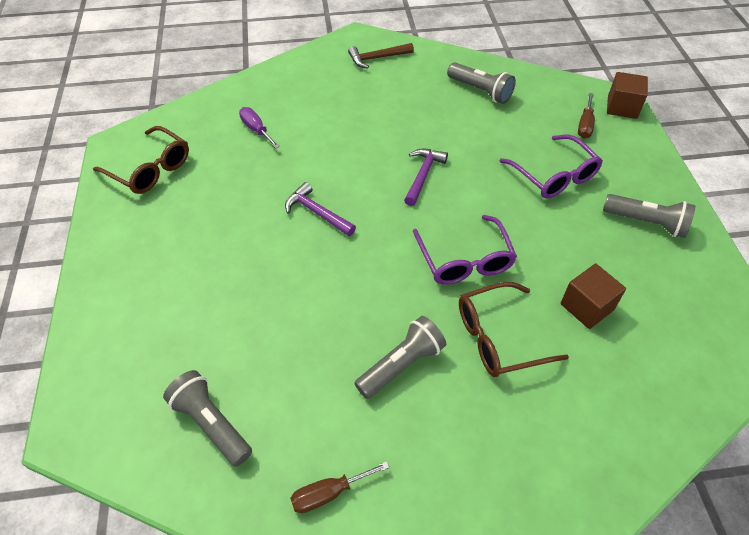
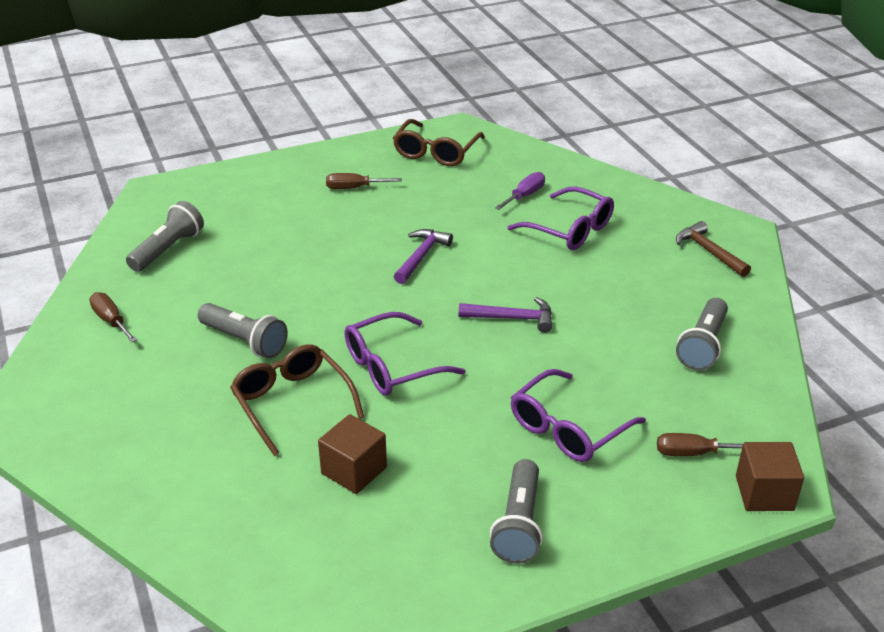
camera: 75 degrees right, 15 degrees down
(178, 240) = (354, 188): none -> brown screwdriver
(318, 116) = (570, 229): none -> purple glasses

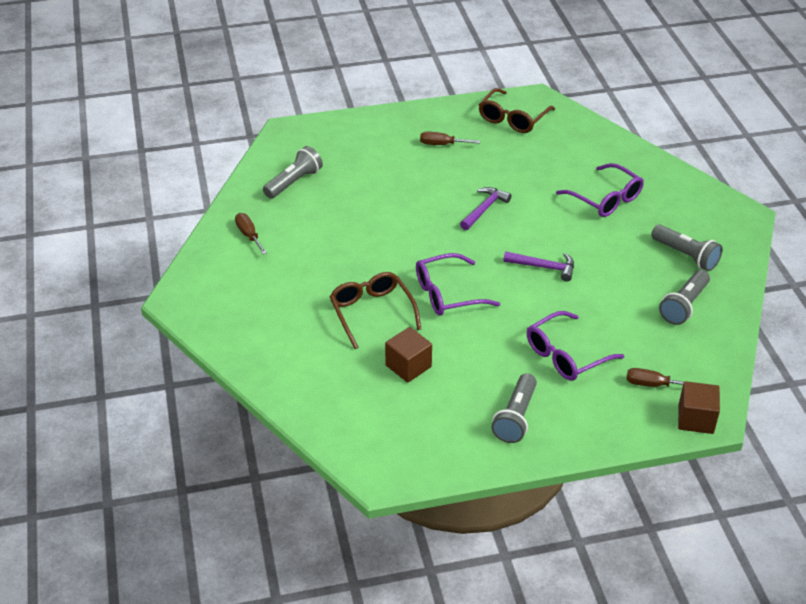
camera: 10 degrees right, 5 degrees up
(245, 341) = (343, 262): grey flashlight -> grey flashlight (686, 255)
(525, 195) = (576, 165): purple screwdriver -> none
(708, 251) = (712, 230): brown hammer -> none

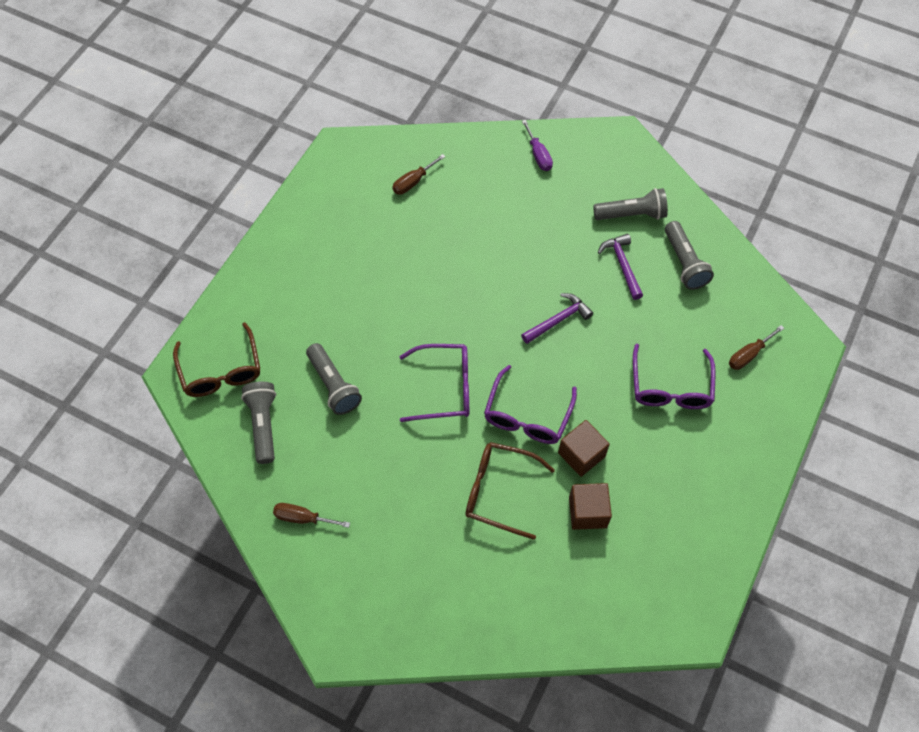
camera: 50 degrees left, 20 degrees up
(442, 144) = (330, 267): brown screwdriver -> brown screwdriver (413, 182)
(484, 209) = (447, 304): purple hammer -> purple hammer (622, 265)
(513, 119) = (350, 188): brown glasses -> brown glasses (221, 370)
(516, 417) = (708, 477): grey flashlight -> grey flashlight (334, 385)
(605, 199) = (517, 210): purple glasses -> purple glasses (444, 388)
(666, 183) = (538, 155): none -> purple screwdriver
(695, 419) = (804, 357): brown cube -> brown cube (581, 454)

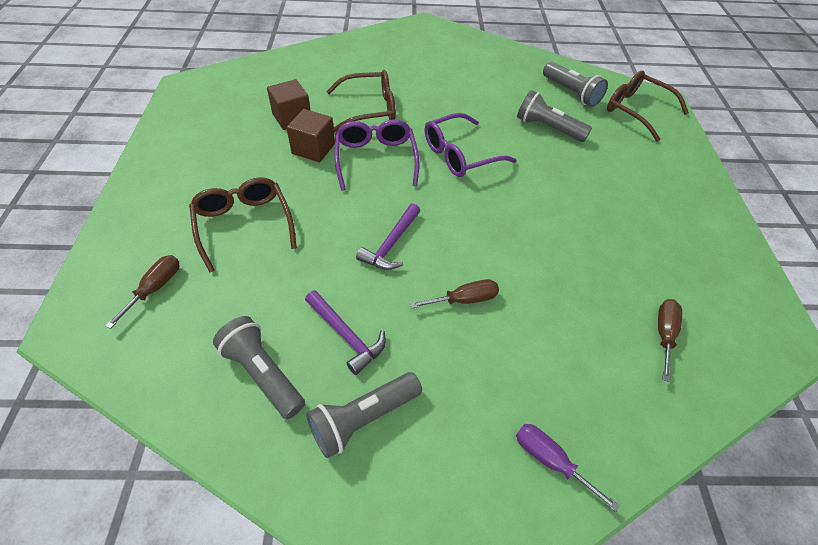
camera: 150 degrees right, 10 degrees down
(303, 518) = (495, 61): brown screwdriver -> brown screwdriver (464, 299)
(670, 387) = (244, 225): purple glasses -> brown glasses

